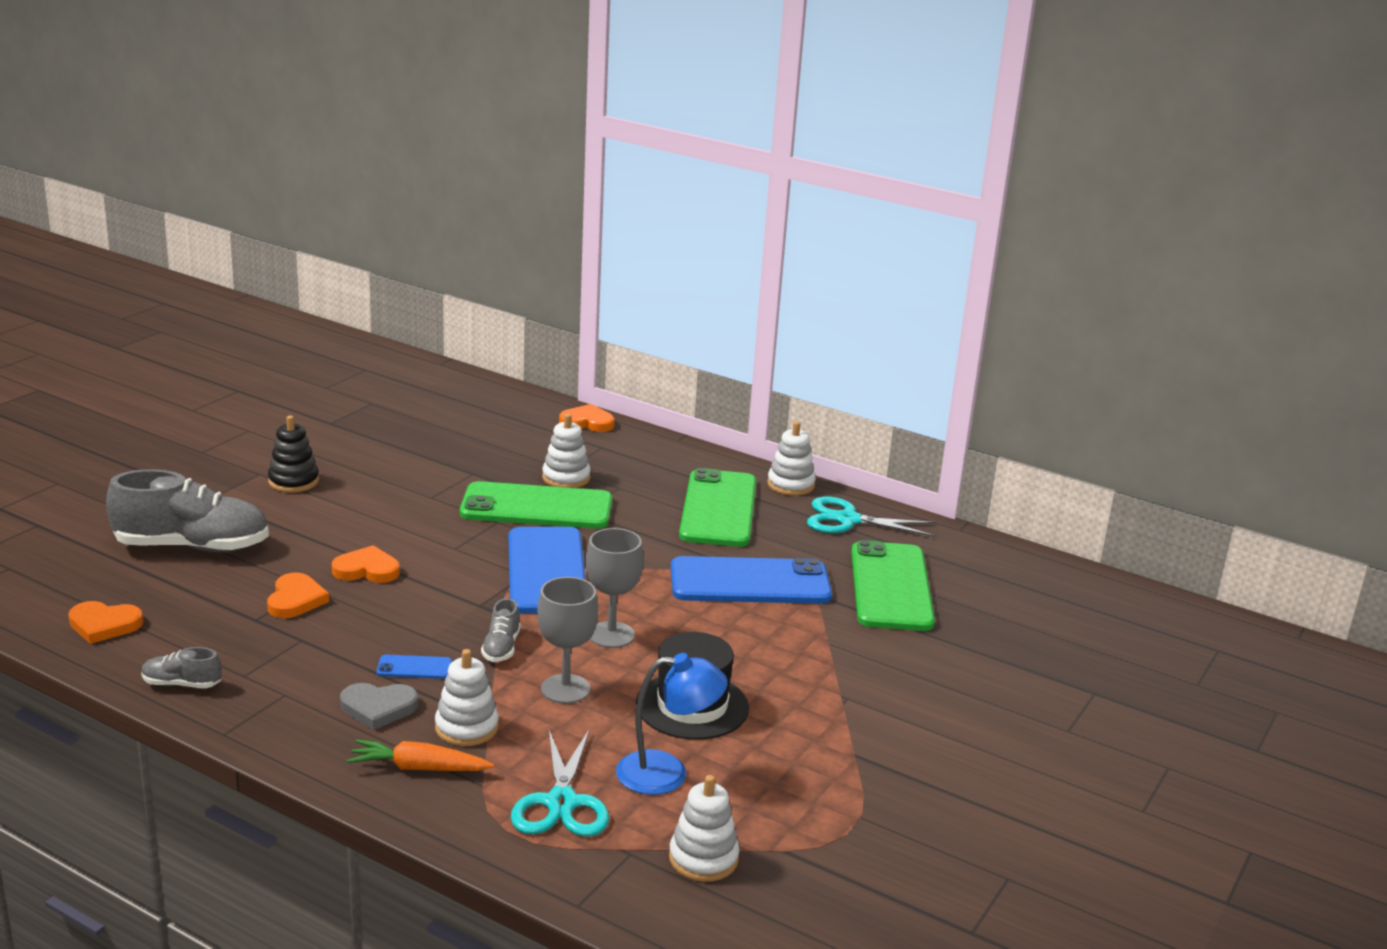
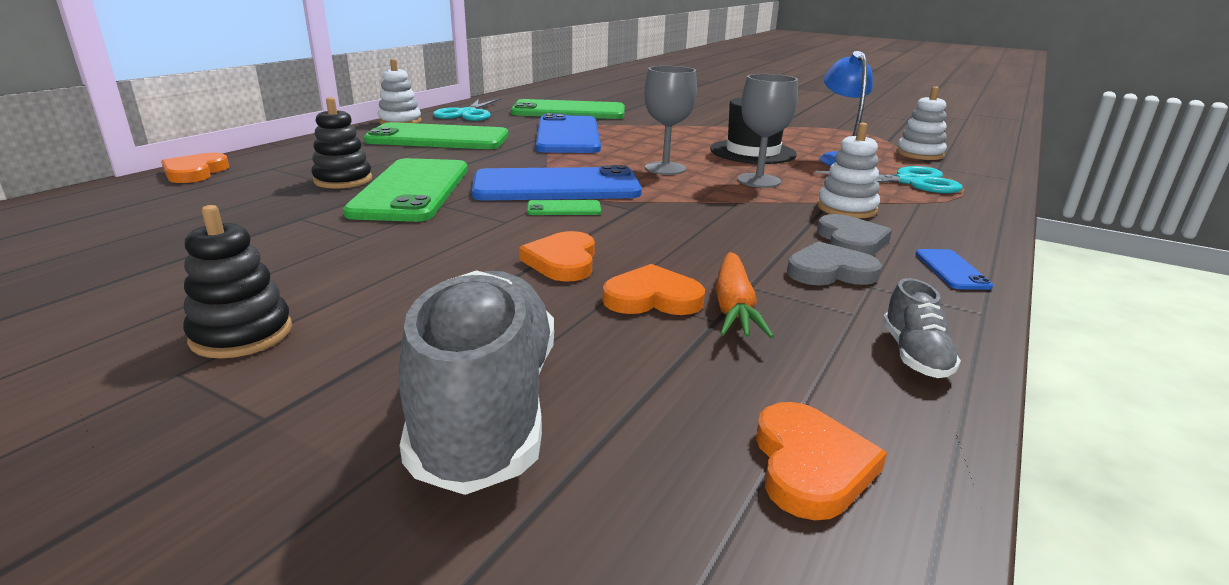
camera: 90 degrees left, 0 degrees up
(317, 681) = (830, 271): none -> grey heart
(414, 667) = (766, 230): blue phone -> blue phone (951, 270)
(418, 768) = (924, 222): orange carrot -> orange carrot (734, 308)
(482, 573) = (564, 209): none -> green phone
(501, 648) = (708, 200): grey shoe -> none
(566, 478) = (343, 180): white stacking toy -> black stacking toy

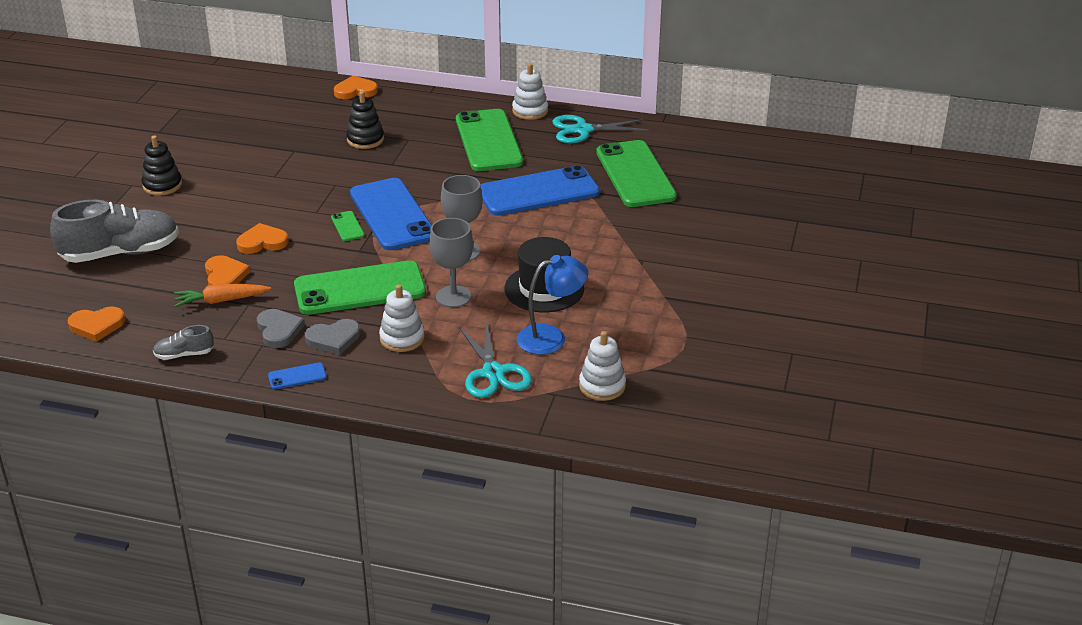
camera: 75 degrees right, 10 degrees up
(412, 190) = (357, 167): green phone -> green phone (360, 289)

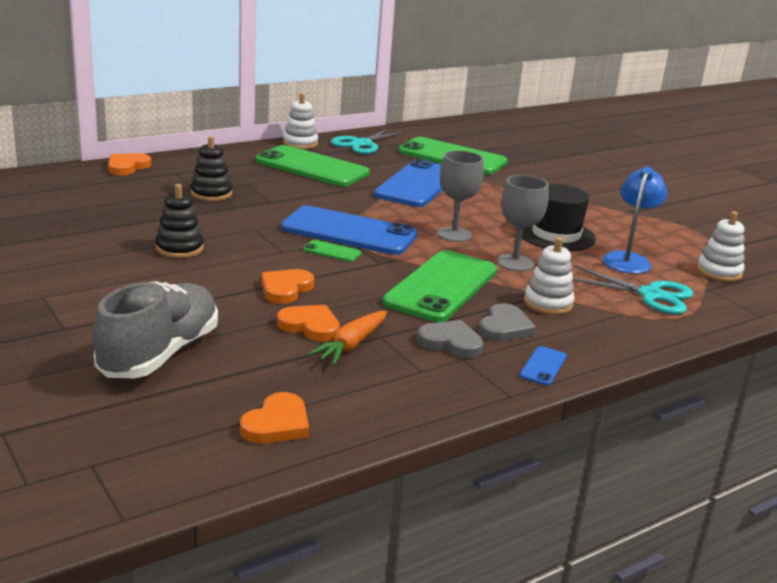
camera: 50 degrees left, 10 degrees down
(162, 185) = (81, 285): black stacking toy -> black stacking toy (179, 248)
(184, 354) = (418, 401): grey shoe -> none

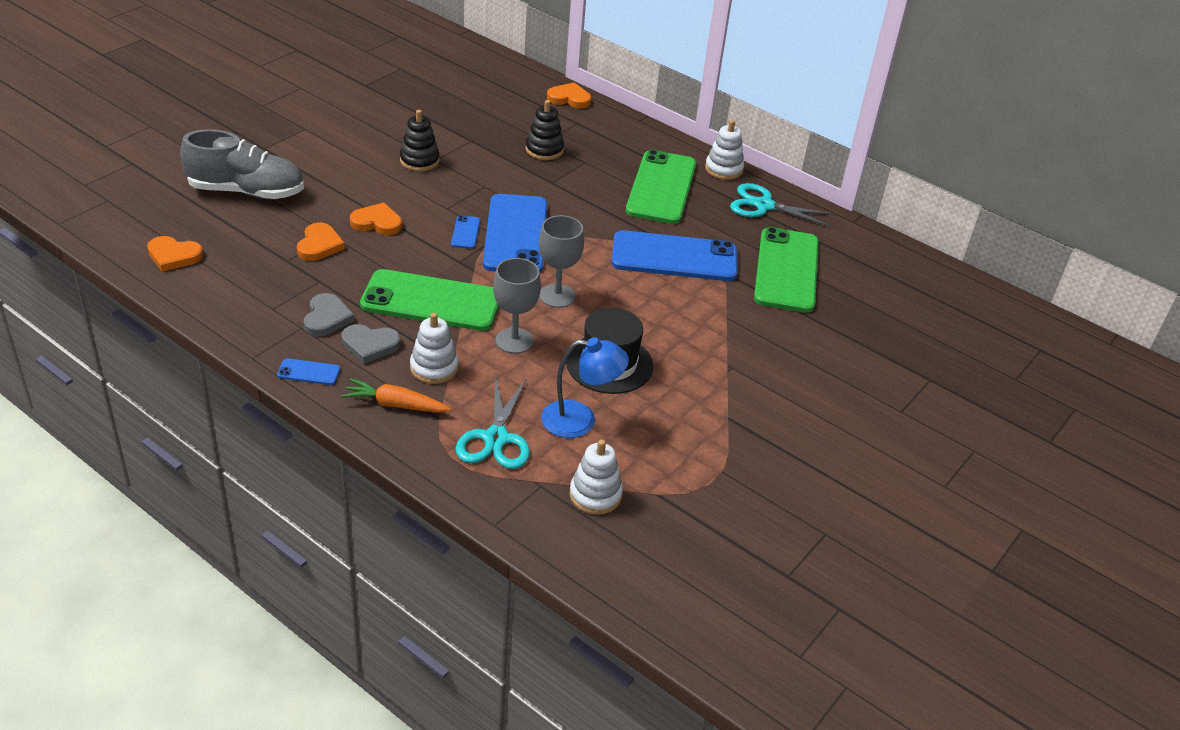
camera: 70 degrees right, 15 degrees up
(332, 251) = (465, 232): green phone -> blue phone
(351, 345) = (297, 269): orange carrot -> orange carrot (395, 405)

